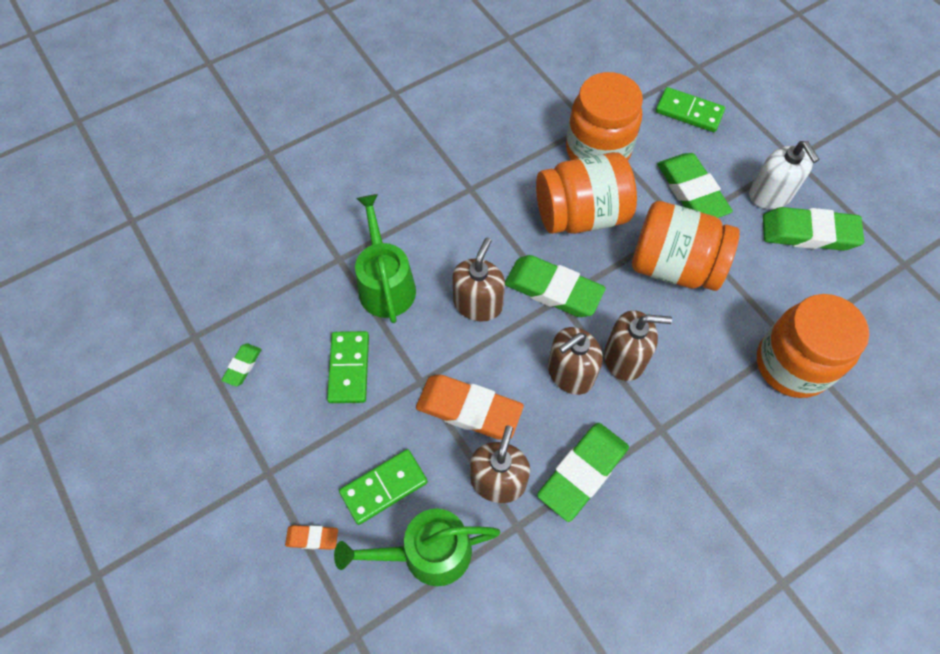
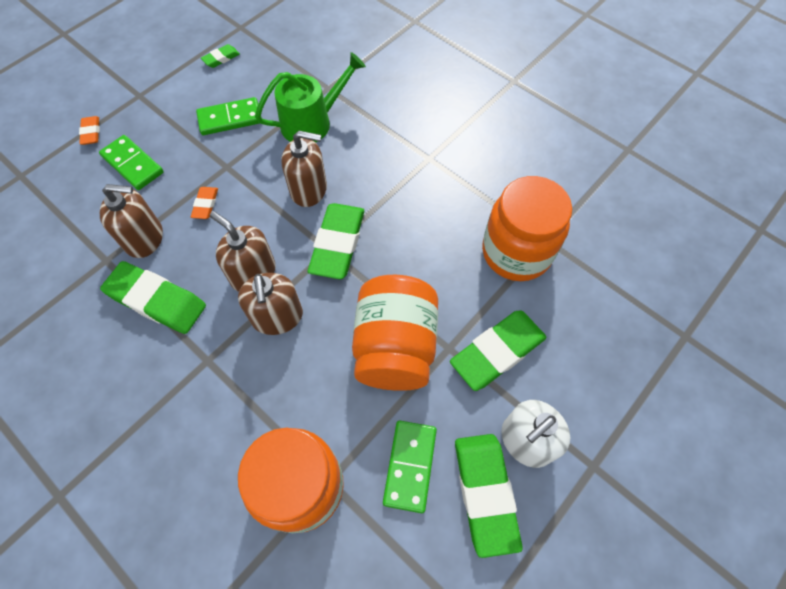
camera: 75 degrees right, 0 degrees up
(242, 366) = (221, 58): green eraser -> green eraser turned 45 degrees counterclockwise
(428, 552) = (82, 204): green watering can -> none
(469, 410) = (205, 204): orange eraser -> orange eraser, size x0.48
(581, 215) = (430, 251): orange jar -> none
(689, 112) = (610, 334): green domino -> green domino (410, 466)

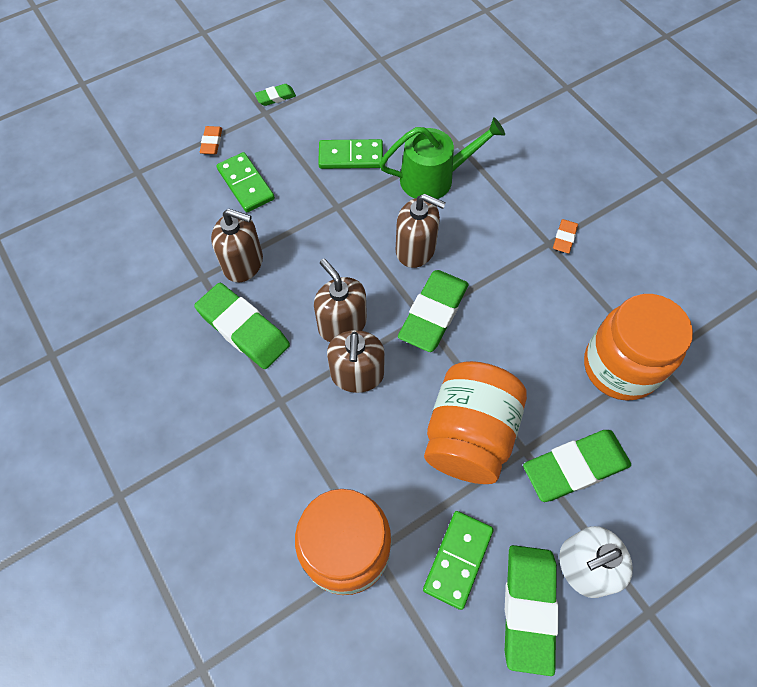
camera: 15 degrees right, 0 degrees up
(205, 204) = (309, 242): orange eraser -> orange eraser (564, 238)
(221, 58) = (354, 90): green eraser -> green eraser (275, 97)

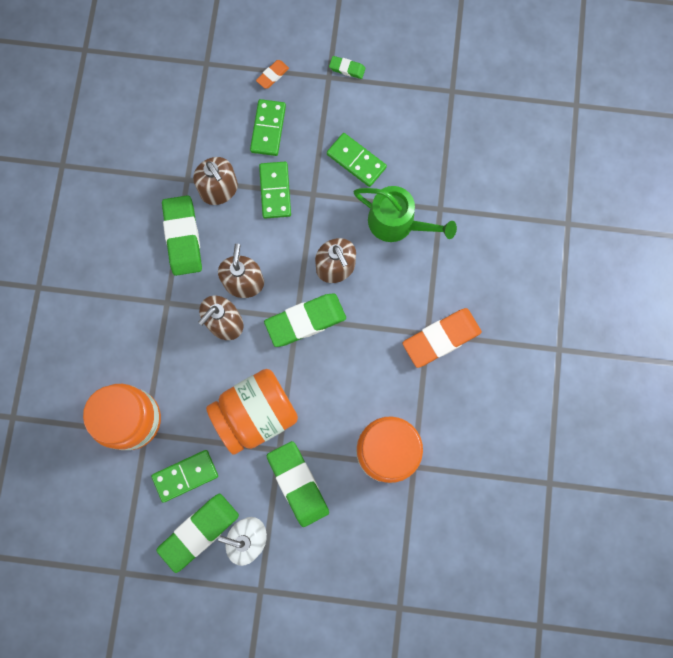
camera: 40 degrees right, 15 degrees up
(299, 228) = (275, 191): none -> green domino
(564, 238) = (441, 338): orange eraser -> orange eraser, size x2.10
(575, 467) = (298, 484): green eraser -> green eraser turned 45 degrees clockwise

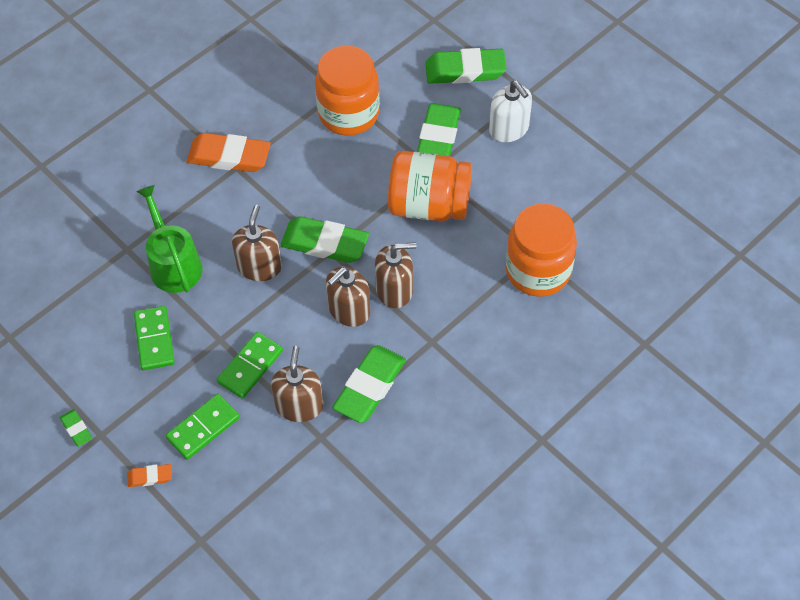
camera: 140 degrees left, 20 degrees down
(185, 476) = (525, 201): green domino -> none
(199, 532) = (545, 157): green eraser -> green eraser (465, 71)

